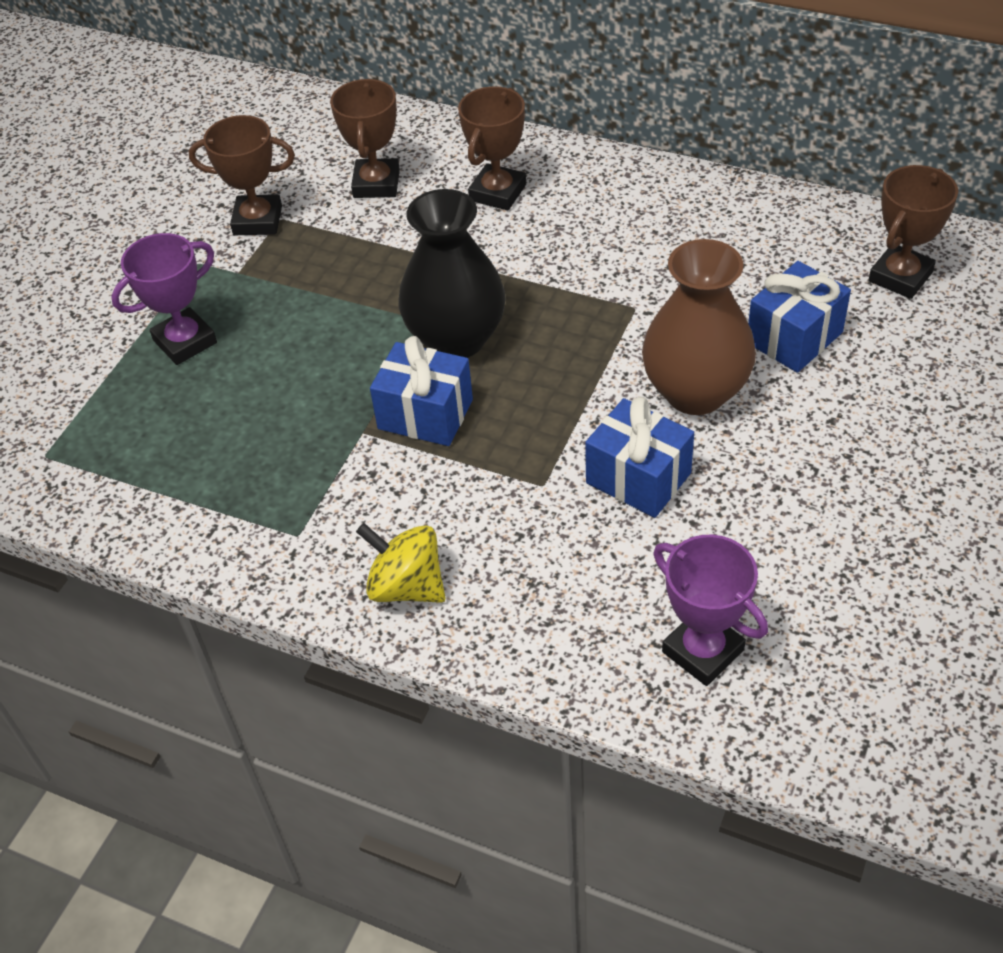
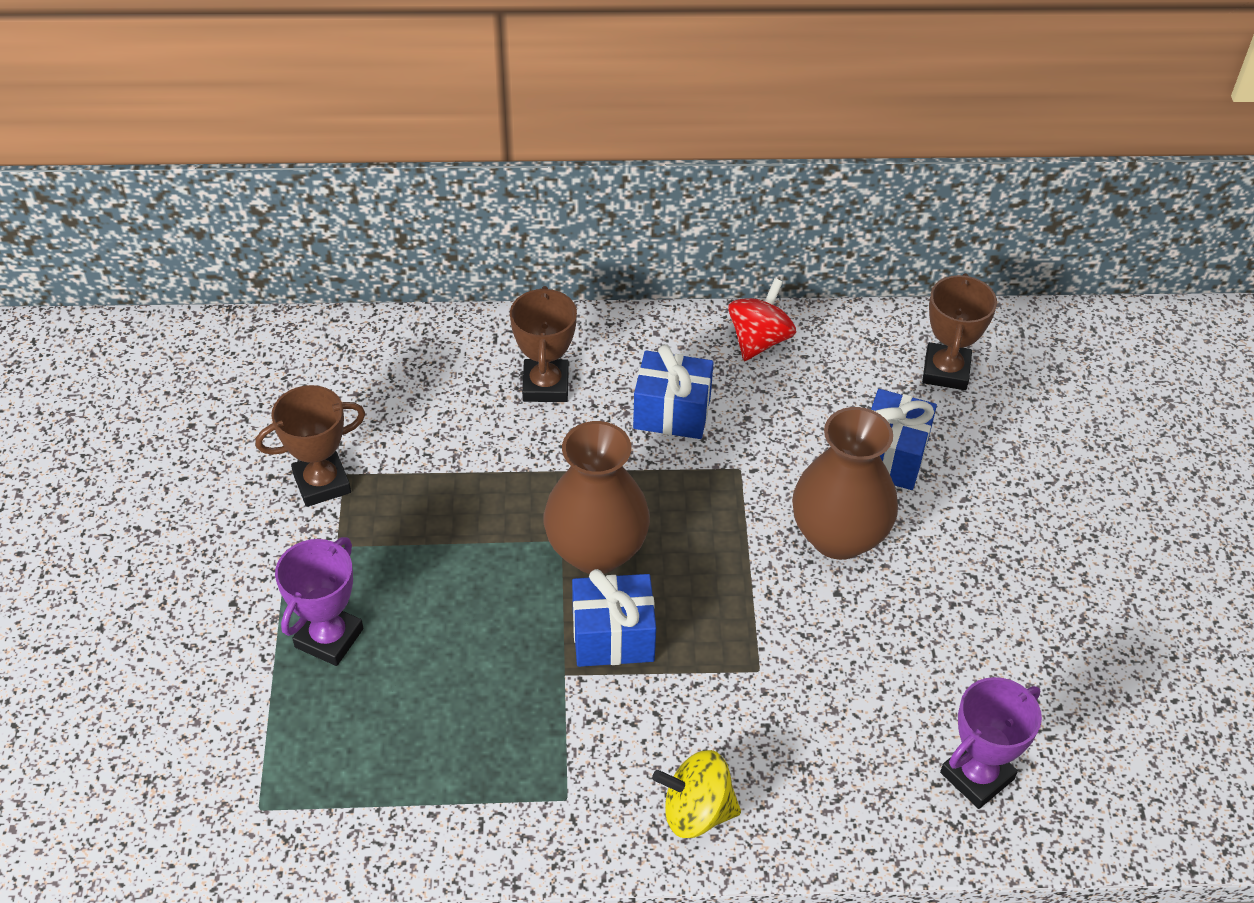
camera: 30 degrees left, 0 degrees up
(376, 184) = (420, 409): brown trophy -> none
(456, 339) = (596, 551): black vase -> brown vase
(638, 478) = (836, 635): blue gift -> blue gift (672, 412)
(703, 651) = (977, 776): purple trophy -> purple trophy turned 60 degrees counterclockwise
(723, 204) = (759, 340): none -> red spinning top

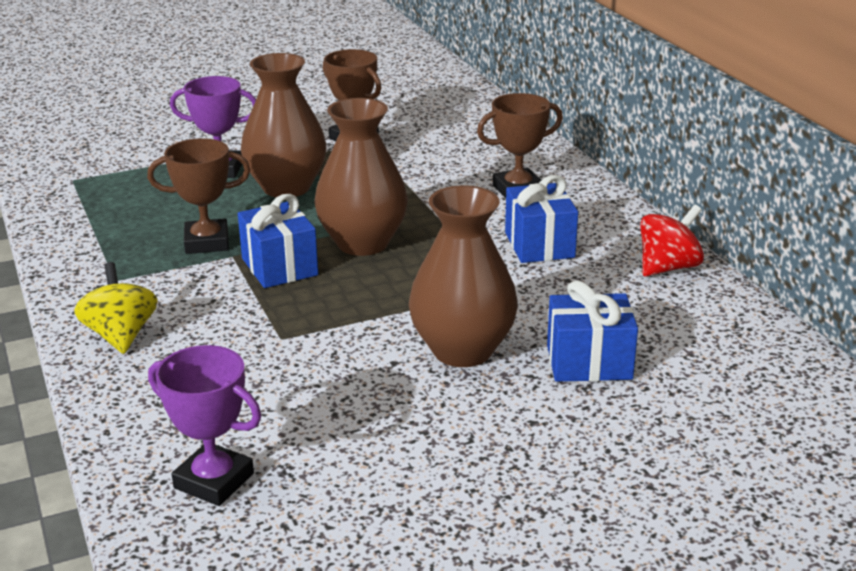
camera: 70 degrees right, 20 degrees down
(421, 583) = (286, 187): none -> brown vase
(759, 340) = (668, 267): red spinning top -> red spinning top turned 45 degrees counterclockwise
(946, 371) = (740, 375): brown trophy -> brown trophy (207, 242)

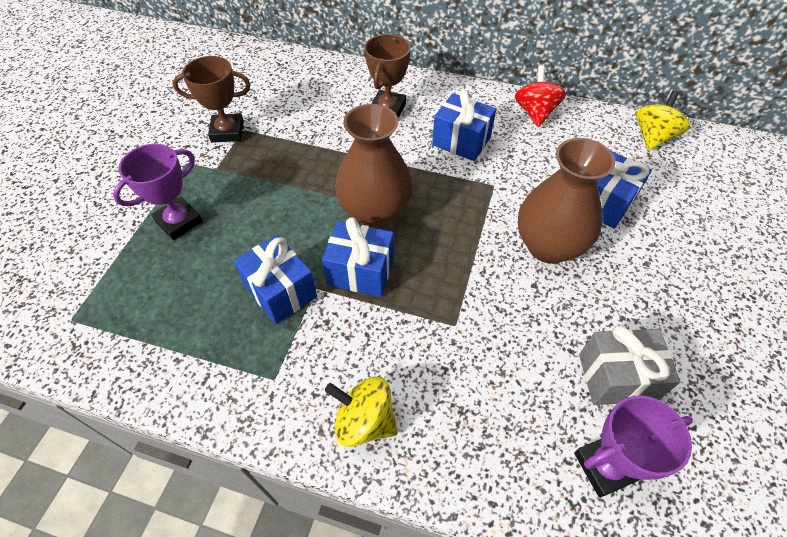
camera: 50 degrees left, 25 degrees up
(207, 242) = (280, 291): brown trophy -> blue gift
(286, 187) = (253, 203): brown vase -> none
(335, 453) = (616, 377): none -> grey gift
(772, 357) = (653, 137): none -> yellow spinning top

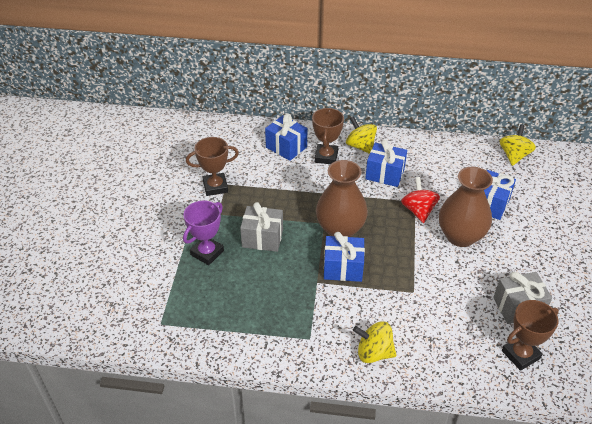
camera: 10 degrees left, 10 degrees down
(262, 211) = (262, 238): none -> grey gift
(280, 291) = (294, 287): blue gift -> blue gift (286, 147)
(438, 100) = (360, 146): none -> yellow spinning top
(535, 113) = (431, 148): red spinning top -> red spinning top (418, 211)
(605, 466) = (520, 354): purple trophy -> brown trophy

